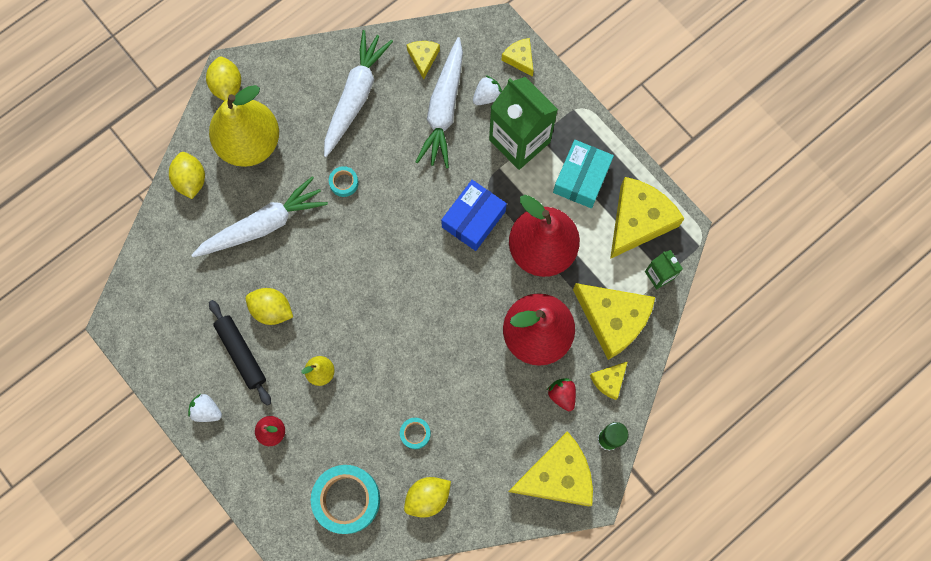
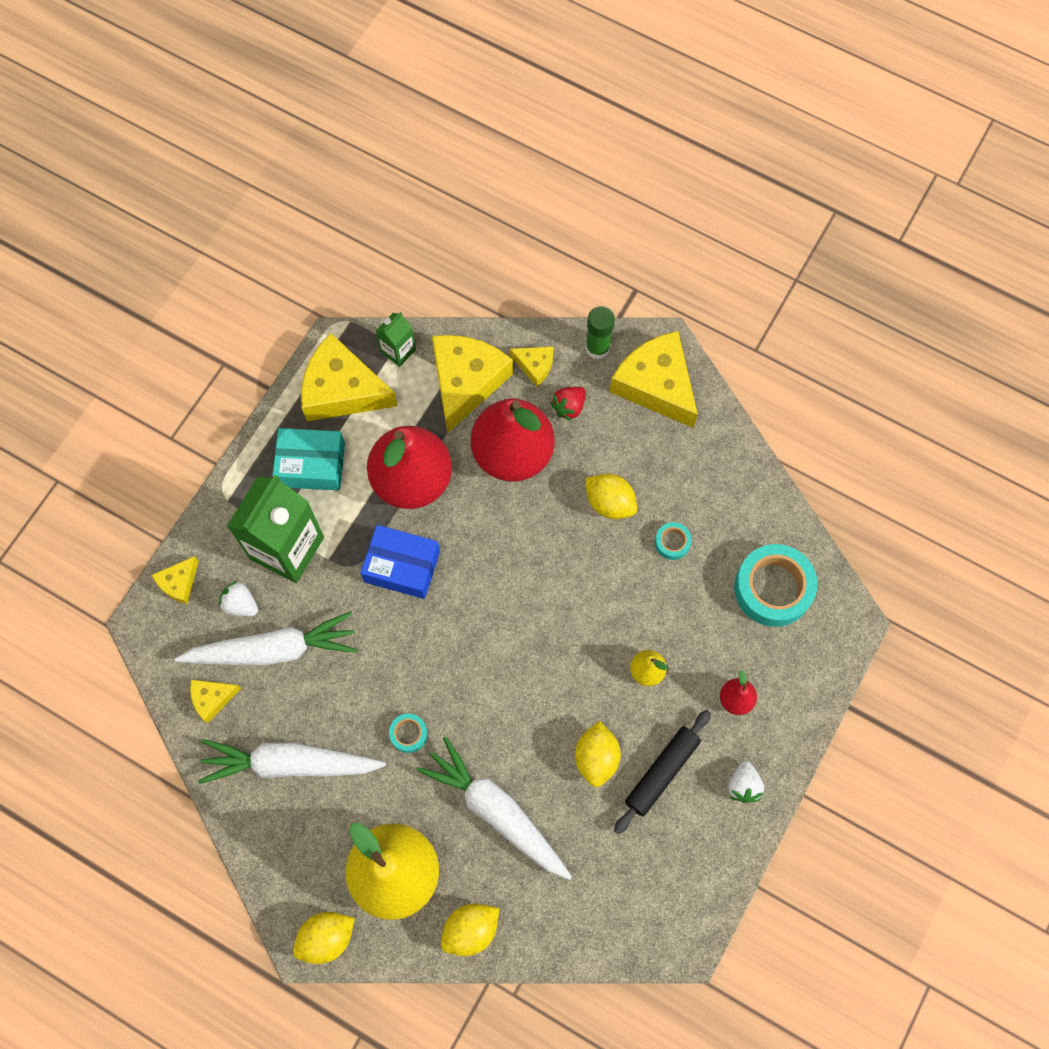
camera: 110 degrees left, 5 degrees down
(428, 497) = (734, 505): yellow lemon -> yellow lemon (609, 503)

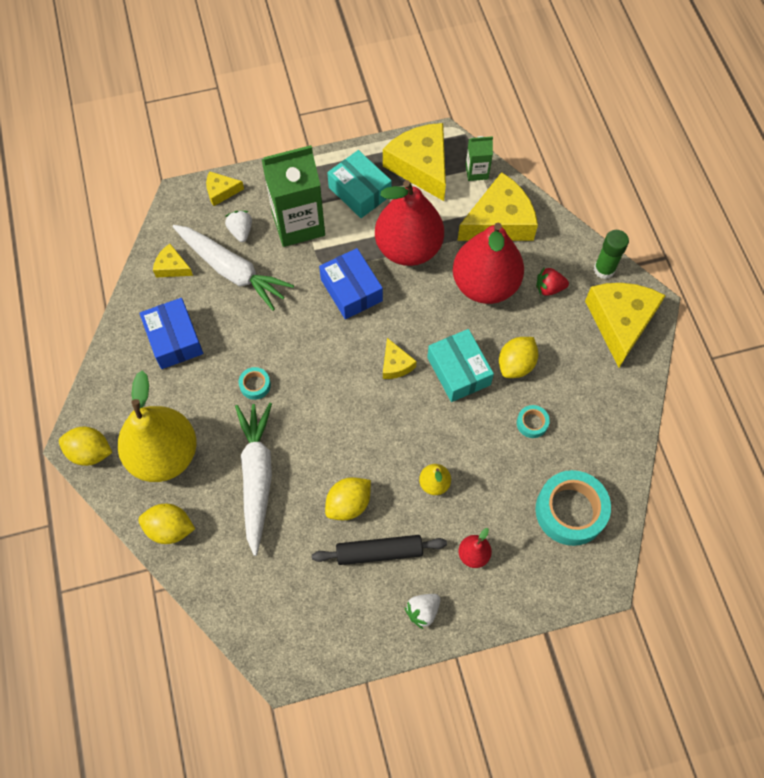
camera: 45 degrees right, 5 degrees down
(290, 763) = (174, 339): white carrot -> blue box
(535, 366) = (552, 247): yellow cheese -> yellow cheese (395, 364)
(568, 554) = (458, 371): none -> turquoise box
(609, 503) = (516, 365): yellow lemon -> yellow lemon turned 45 degrees clockwise

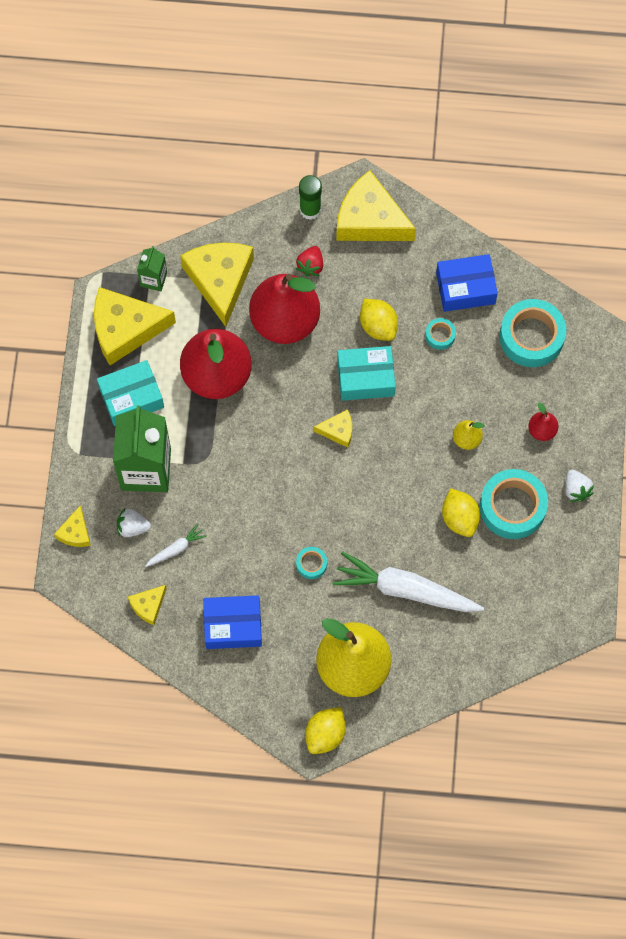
camera: 70 degrees left, 5 degrees up
(170, 529) = (428, 680): yellow lemon -> none
(232, 271) = (176, 549): white carrot -> white carrot, size x0.45
(351, 290) = (243, 443): blue box -> blue box (465, 288)
(379, 552) = (512, 507): black rolling pin -> turquoise tape

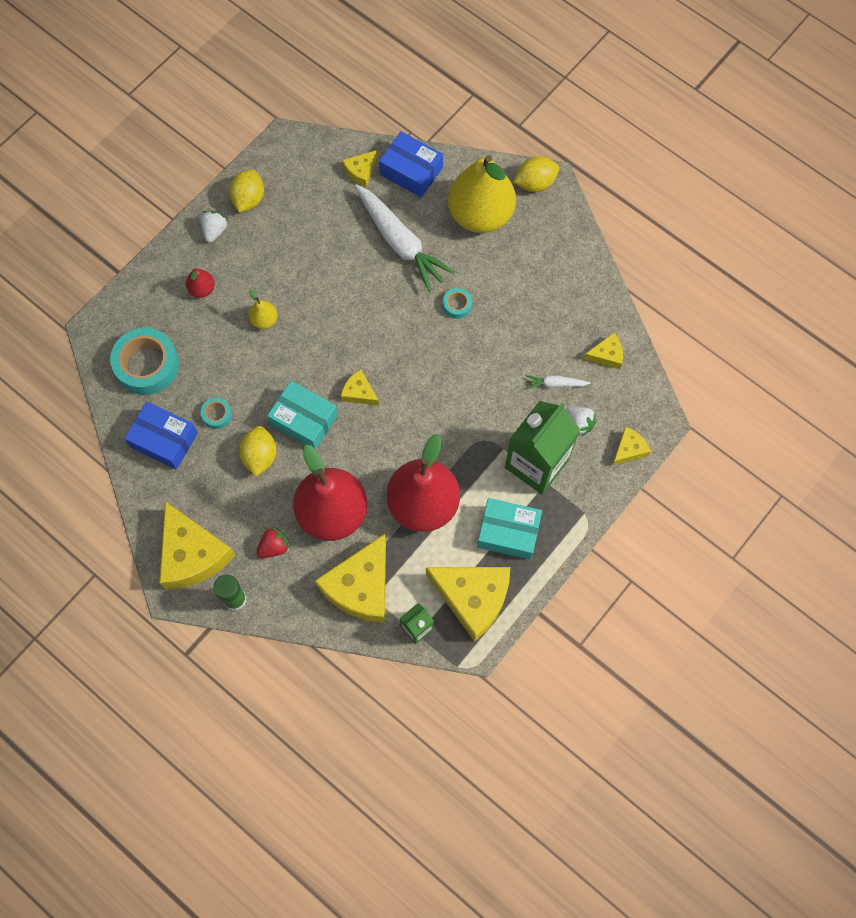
camera: 145 degrees left, 0 degrees up
(233, 625) = (550, 299): blue box -> blue box (411, 171)
(459, 518) = (318, 266): yellow lemon -> yellow lemon (248, 199)
(494, 635) = (360, 171): none -> yellow cheese
(512, 507) = (272, 249): turquoise tape -> none

